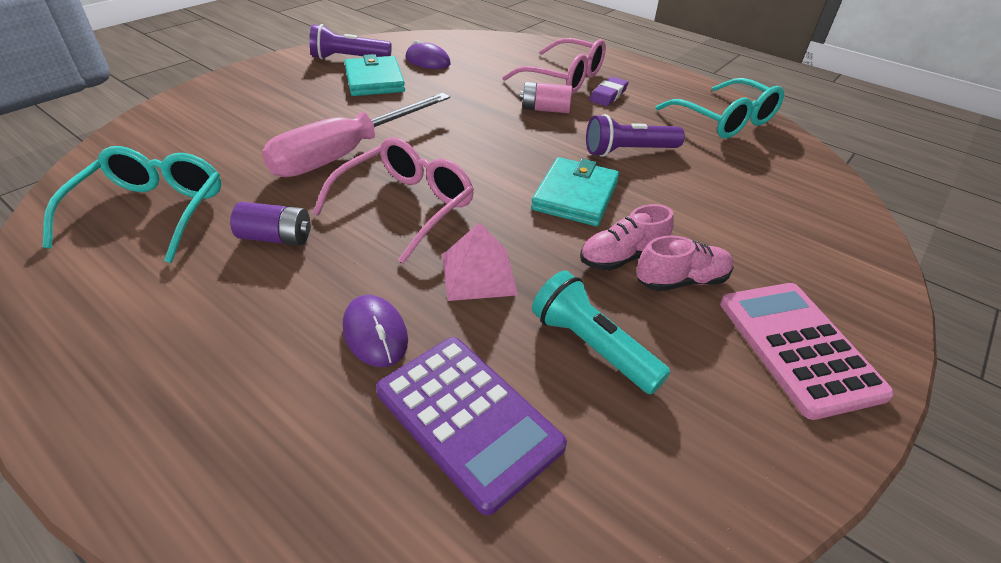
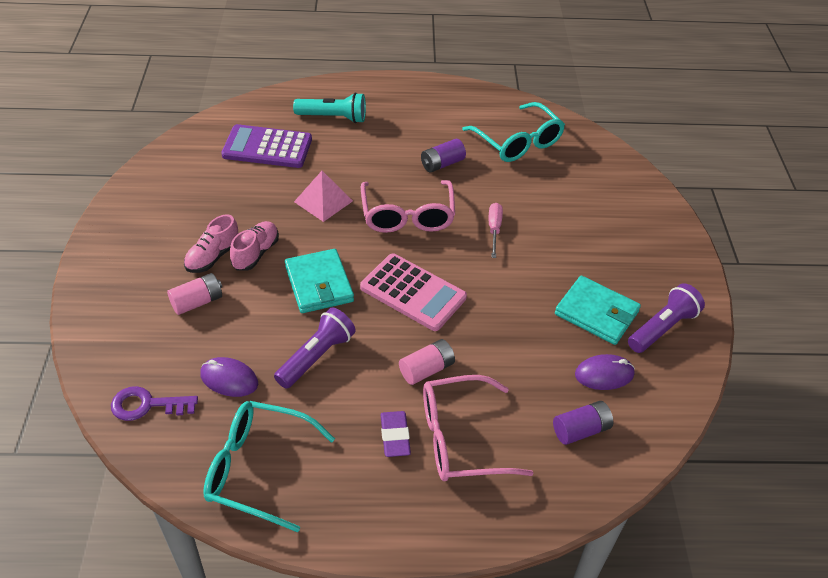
camera: 140 degrees right, 5 degrees up
(345, 154) = (494, 229): pink screwdriver -> pink screwdriver, size x0.44
(375, 334) = (337, 153): purple mouse -> purple mouse (229, 379)
(483, 53) = (581, 430): none -> purple battery
(591, 346) = (238, 197): turquoise flashlight -> turquoise flashlight (333, 117)
(726, 242) = (197, 302): none -> pink battery
(798, 347) = (133, 250): pink calculator -> pink calculator (413, 292)
(812, 187) = (147, 405): none -> purple key

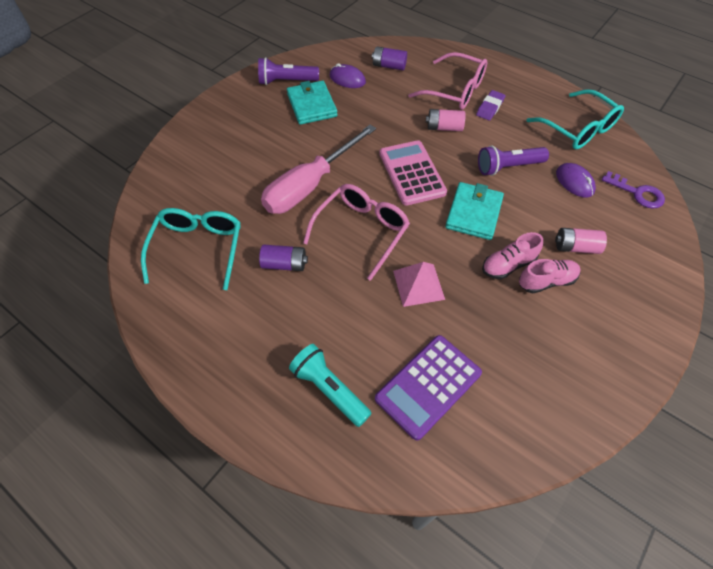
camera: 140 degrees left, 10 degrees up
(267, 147) = (428, 386): purple calculator -> purple calculator turned 90 degrees clockwise
(494, 229) = (310, 185): pink screwdriver -> pink screwdriver, size x2.30

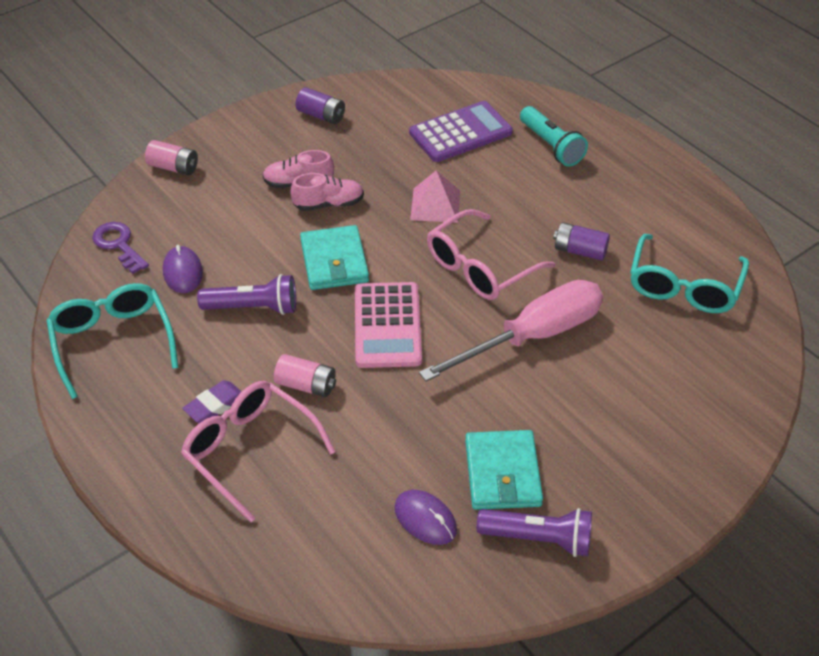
camera: 165 degrees left, 10 degrees down
(389, 66) = (337, 534): purple battery -> purple battery (321, 115)
(473, 213) = (334, 261): turquoise wallet -> turquoise wallet turned 45 degrees counterclockwise
(576, 247) = (242, 206): pink battery -> pink battery (173, 167)

